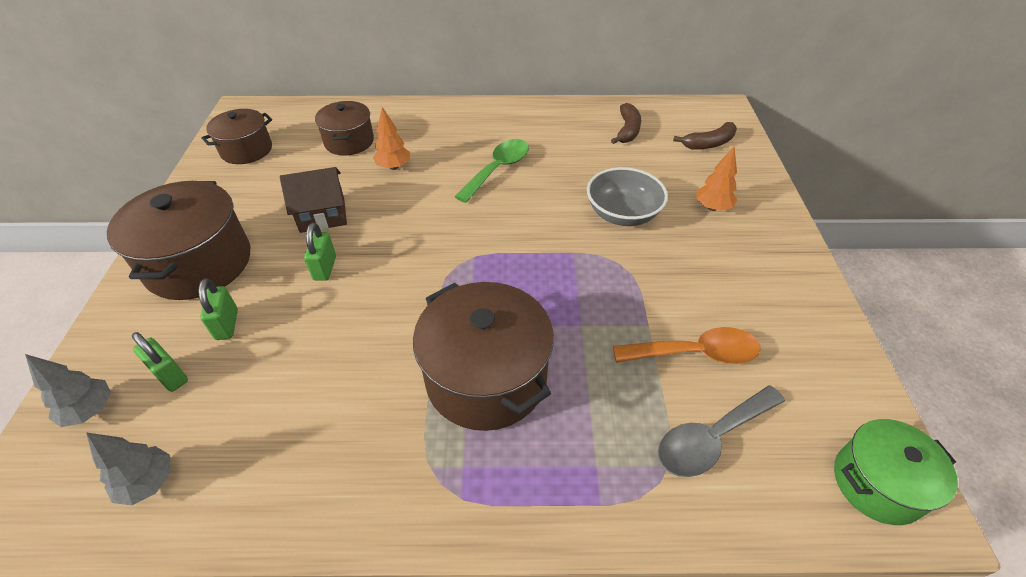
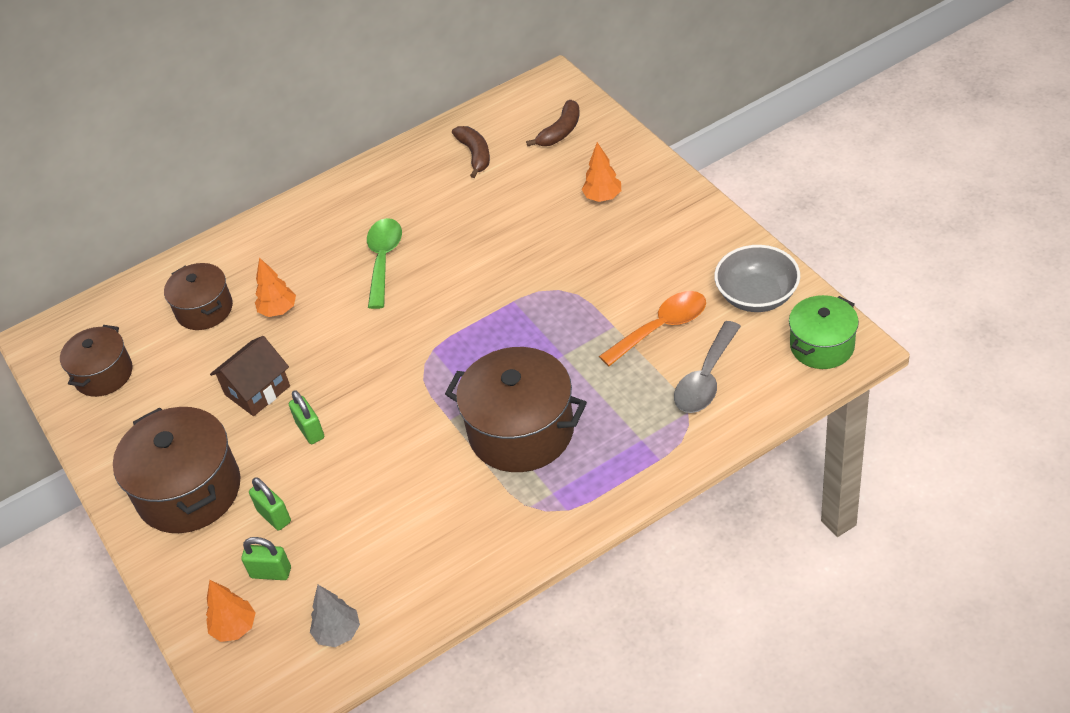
camera: 25 degrees left, 0 degrees up
(90, 410) = (235, 628): grey tree -> orange tree
(622, 214) = (530, 244): grey bowl -> grey bowl (757, 296)

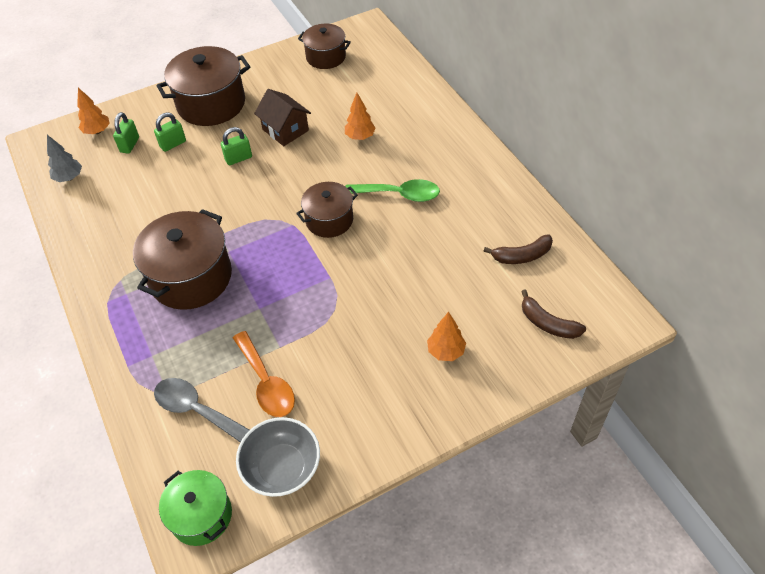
camera: 90 degrees right, 5 degrees up
(204, 309) = (372, 98): brown pot -> brown pot (329, 220)

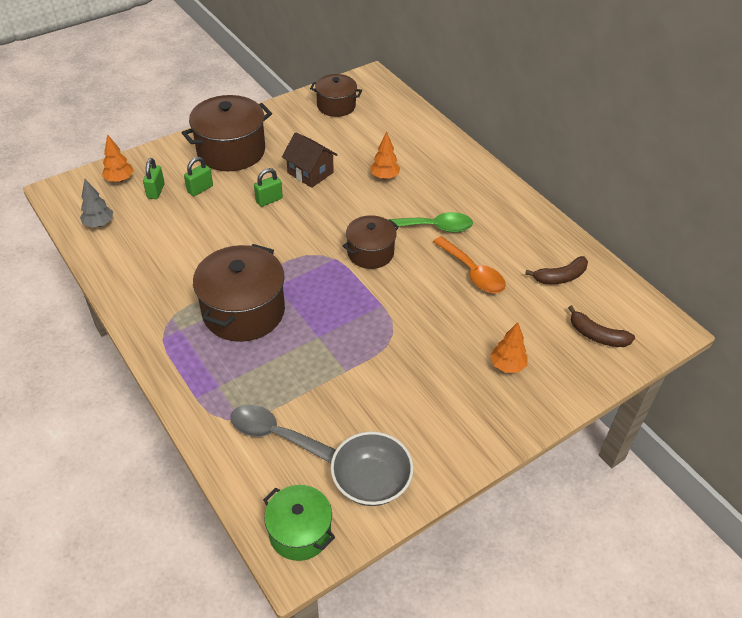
camera: 10 degrees left, 5 degrees down
(266, 383) = (339, 404): orange spoon -> orange spoon (473, 272)

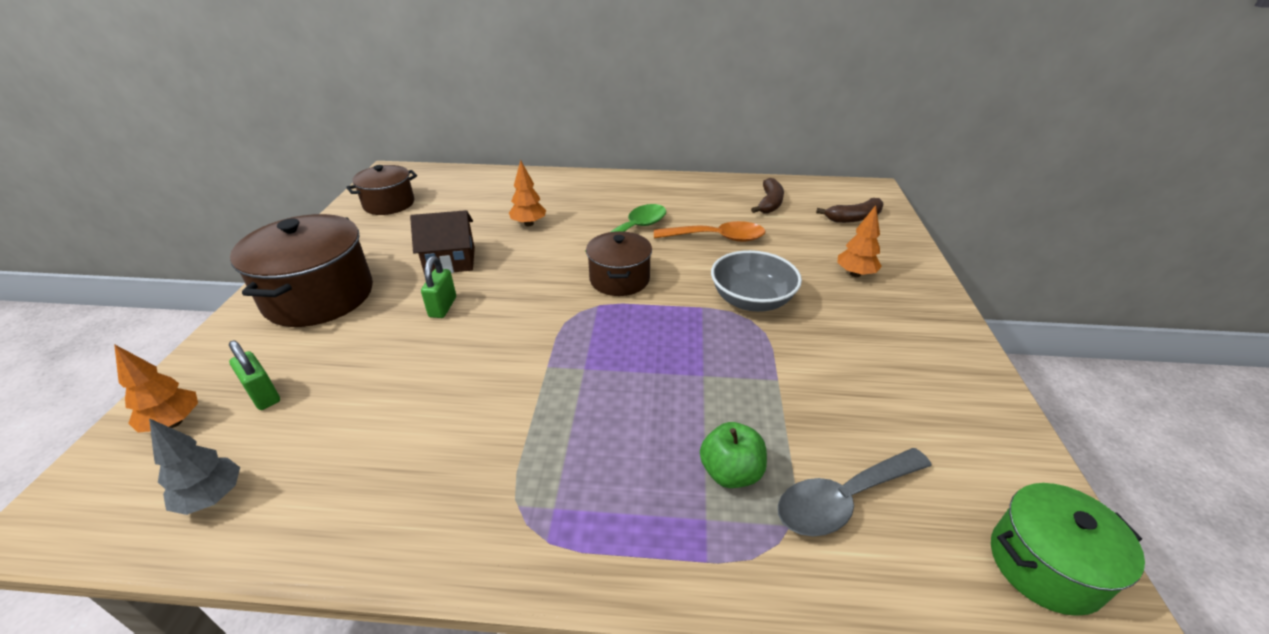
camera: 50 degrees left, 10 degrees down
(200, 189) = (333, 352): green padlock -> none
(243, 311) = (593, 419): brown pot -> none
(255, 382) = (730, 472): none -> green apple
(371, 481) = (974, 444): grey bowl -> grey bowl (751, 300)

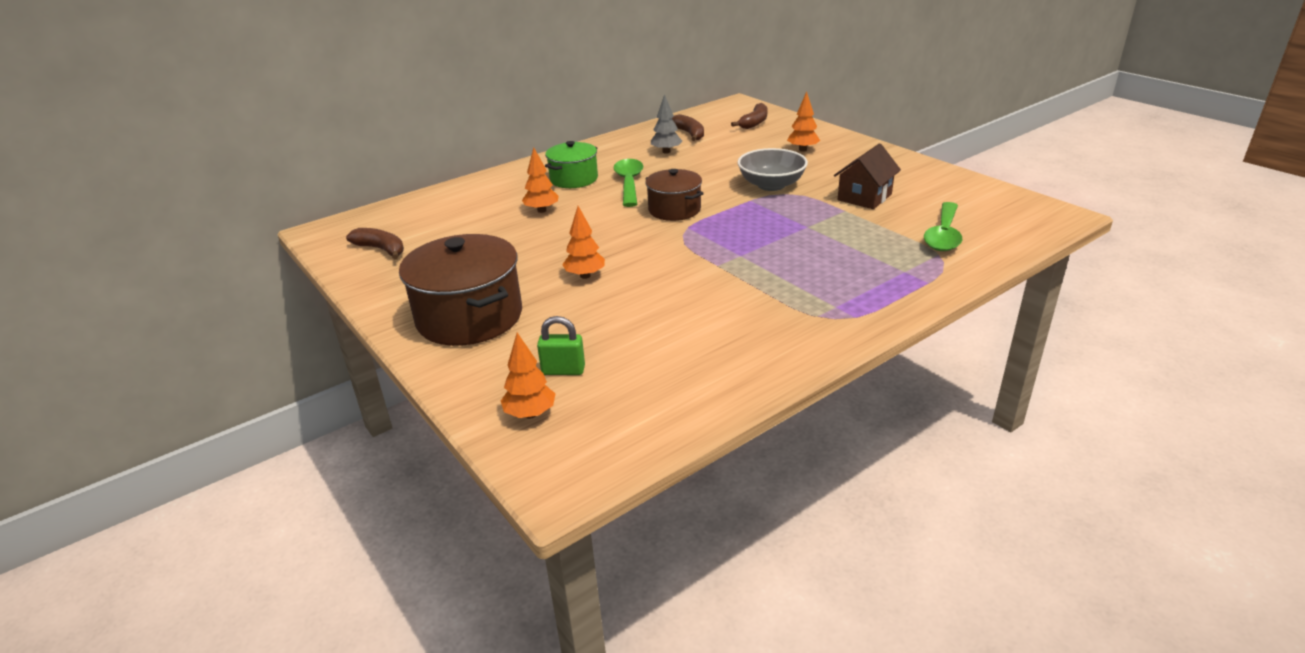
camera: 40 degrees left, 5 degrees down
(212, 497) = (647, 413): grey tree -> grey tree (666, 152)
(389, 204) = (381, 249): brown pot -> brown banana
(443, 307) = (585, 276): green padlock -> orange tree
(450, 261) = (529, 254): brown house -> brown house (864, 197)
(717, 238) = (693, 164): orange spoon -> none
(730, 472) = (886, 252): green apple -> none
(842, 500) = (943, 235): grey spoon -> green spoon
(1045, 565) = (1034, 215): green pot -> green pot (574, 179)

